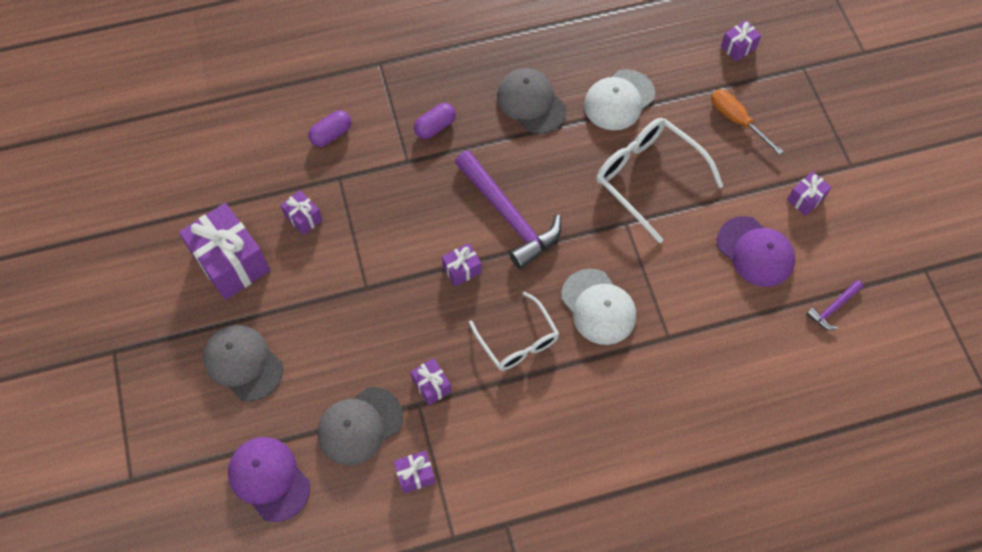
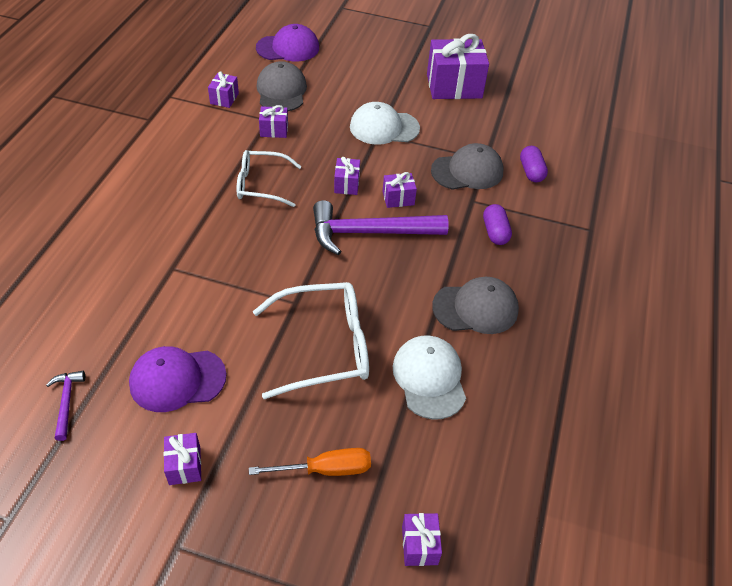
camera: 120 degrees right, 15 degrees down
(243, 363) = (374, 65): grey cap -> grey cap (467, 171)
(303, 218) = (463, 129): purple gift -> purple gift (398, 198)
(598, 307) = (240, 242): white cap -> white cap (384, 127)

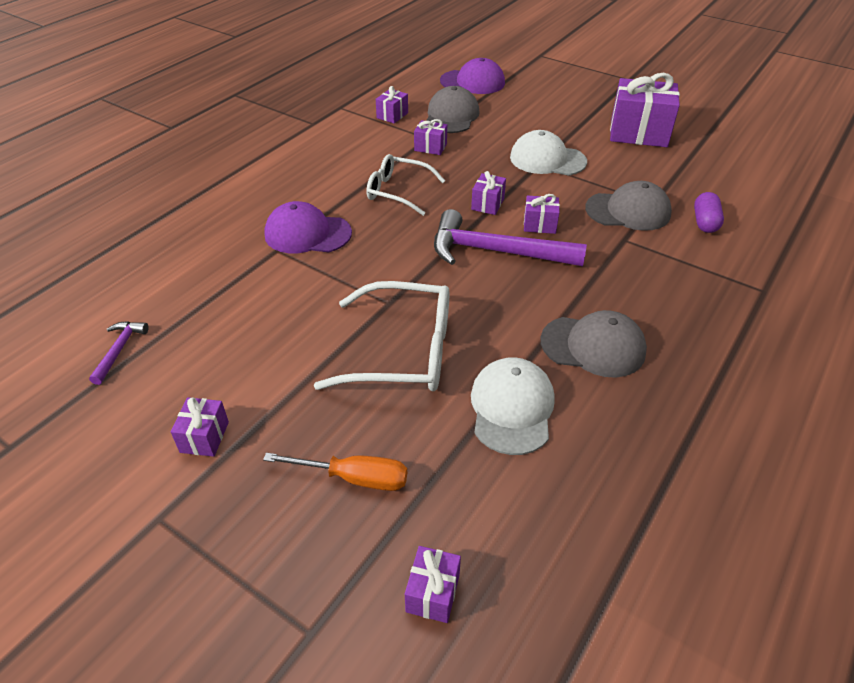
camera: 20 degrees right, 5 degrees down
(177, 380) = (235, 352): purple cap -> purple cap (307, 234)
(495, 232) = (642, 274): purple capsule -> none

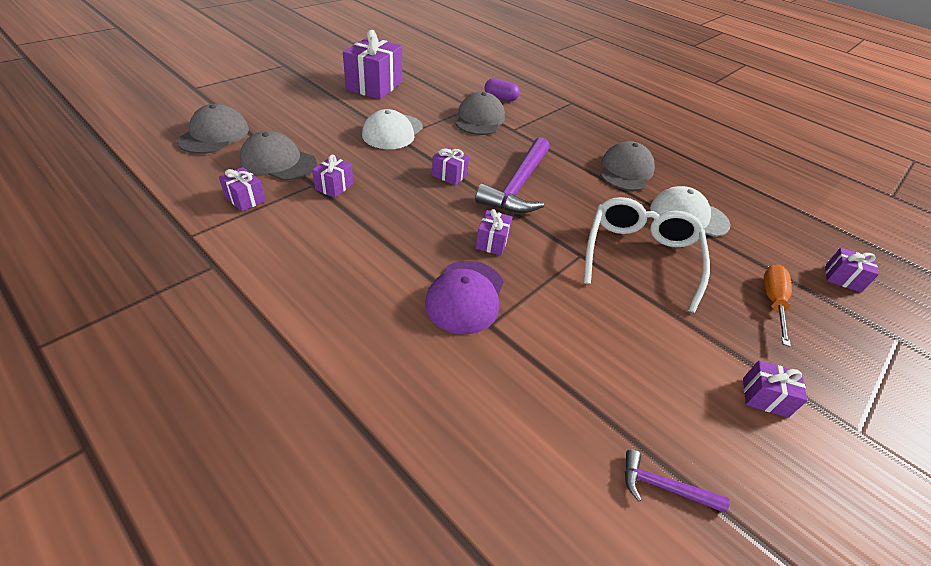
camera: 85 degrees left, 0 degrees up
(398, 191) = (408, 221): white glasses -> none
(473, 82) = (214, 135): purple cap -> grey cap
(539, 225) = (486, 158): purple gift -> purple gift (492, 242)

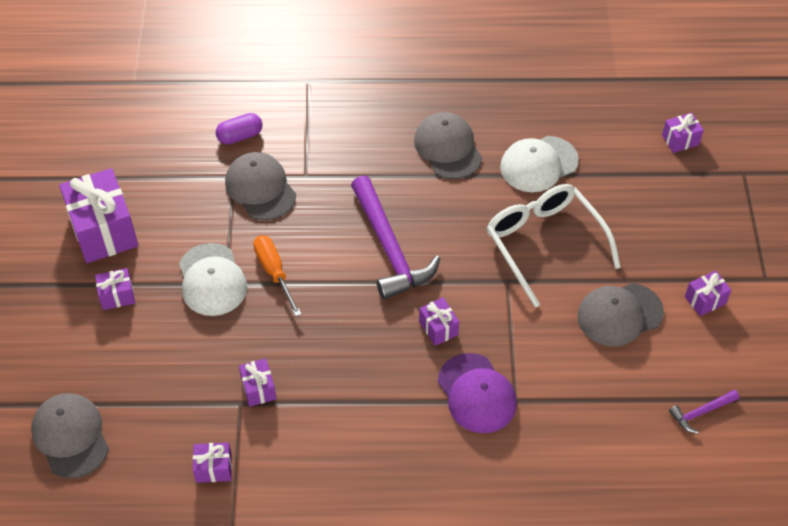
camera: 40 degrees left, 10 degrees up
(278, 162) = (175, 409): grey cap -> grey cap (619, 315)
(449, 175) = (325, 288): purple gift -> purple gift (117, 296)
(772, 302) = (656, 209): orange screwdriver -> orange screwdriver (274, 272)

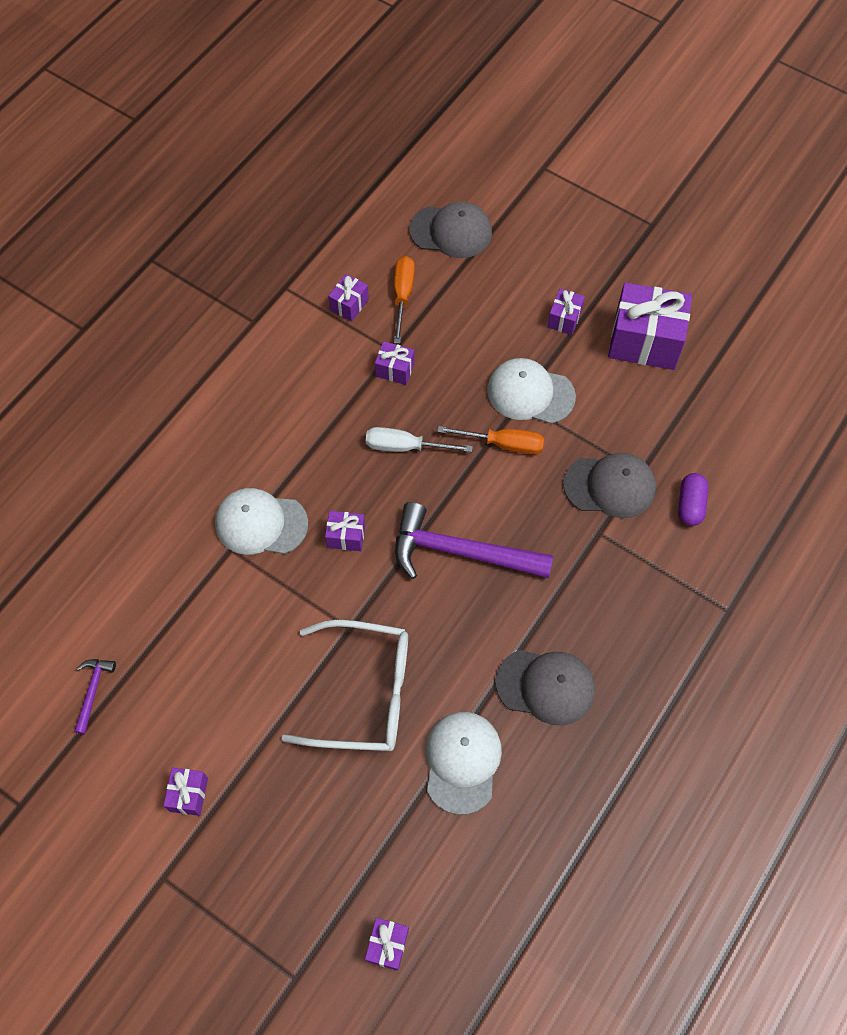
camera: 125 degrees right, 10 degrees up
(174, 431) = (402, 296): none -> orange screwdriver
(328, 336) = (405, 447): none -> white screwdriver
(477, 393) = (260, 523): purple cap -> white cap
(619, 315) = (237, 700): grey cap -> none

